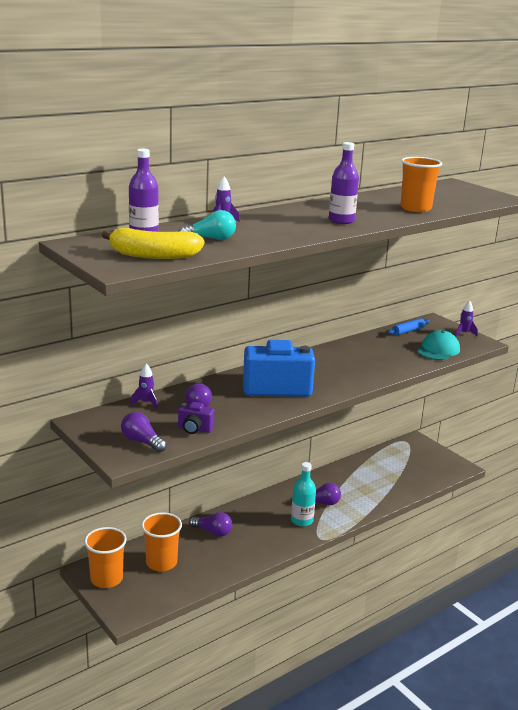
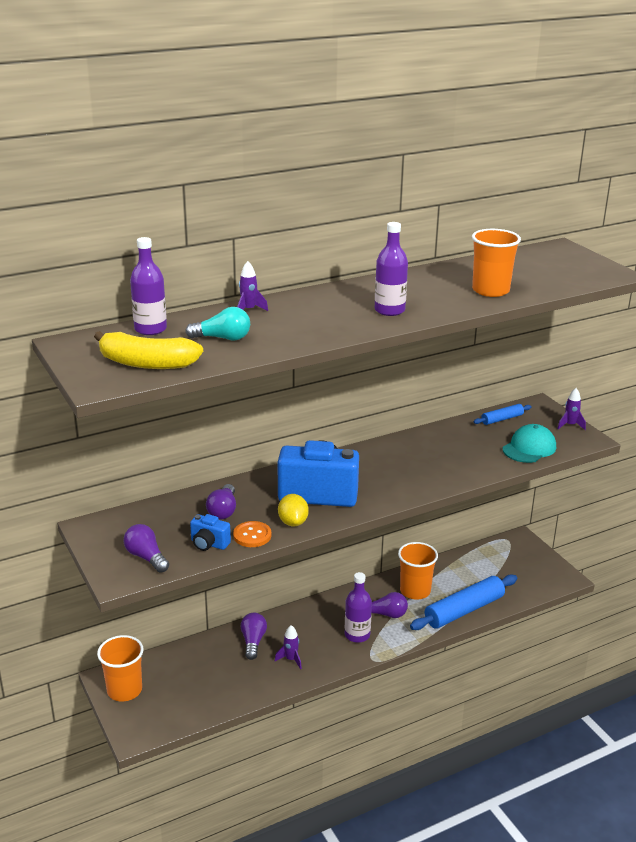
camera: 10 degrees right, 5 degrees up
(146, 403) = (166, 506): purple rocket -> purple rocket (291, 659)
(161, 563) = (188, 675): orange cup -> orange cup (415, 591)
(194, 429) = (209, 544): purple camera -> blue camera
(213, 532) = (253, 642): purple light bulb -> purple light bulb turned 120 degrees counterclockwise
(230, 421) = (252, 535): none -> orange button
(262, 410) = (293, 522): none -> yellow lemon
(302, 520) = (357, 635): turquoise bottle -> purple bottle
(386, 496) = (464, 610): none -> blue rolling pin

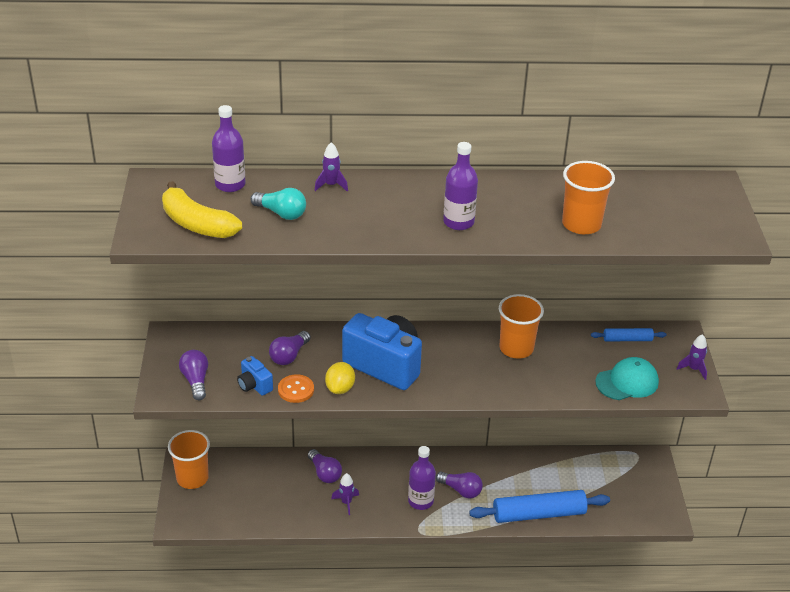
camera: 25 degrees right, 10 degrees up
(253, 642) = (324, 473): purple light bulb -> purple light bulb turned 120 degrees clockwise
(415, 591) = (505, 477): orange cup -> orange cup (516, 348)

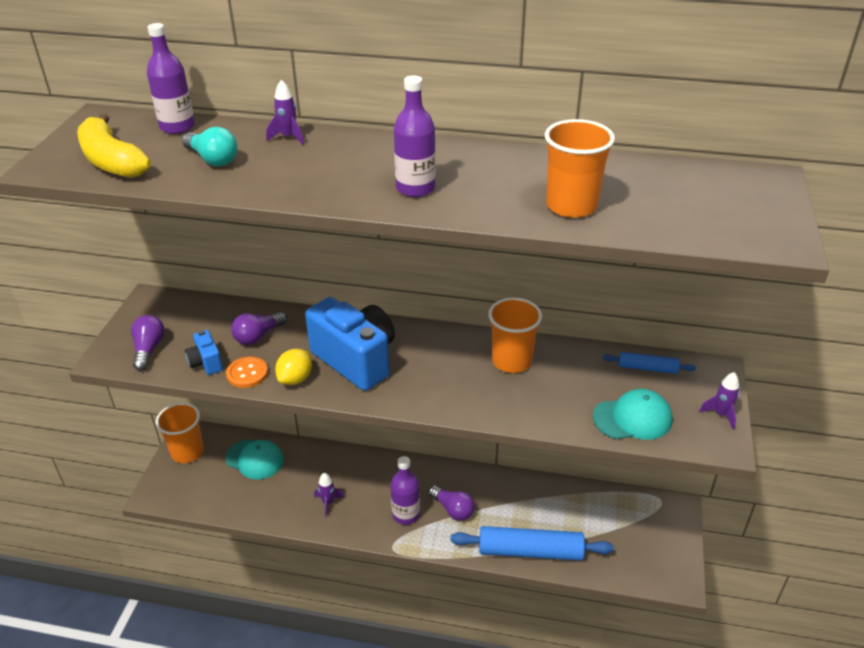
camera: 15 degrees right, 0 degrees up
(261, 475) = (255, 459): none -> turquoise cap
(324, 473) = (318, 467): purple light bulb -> none

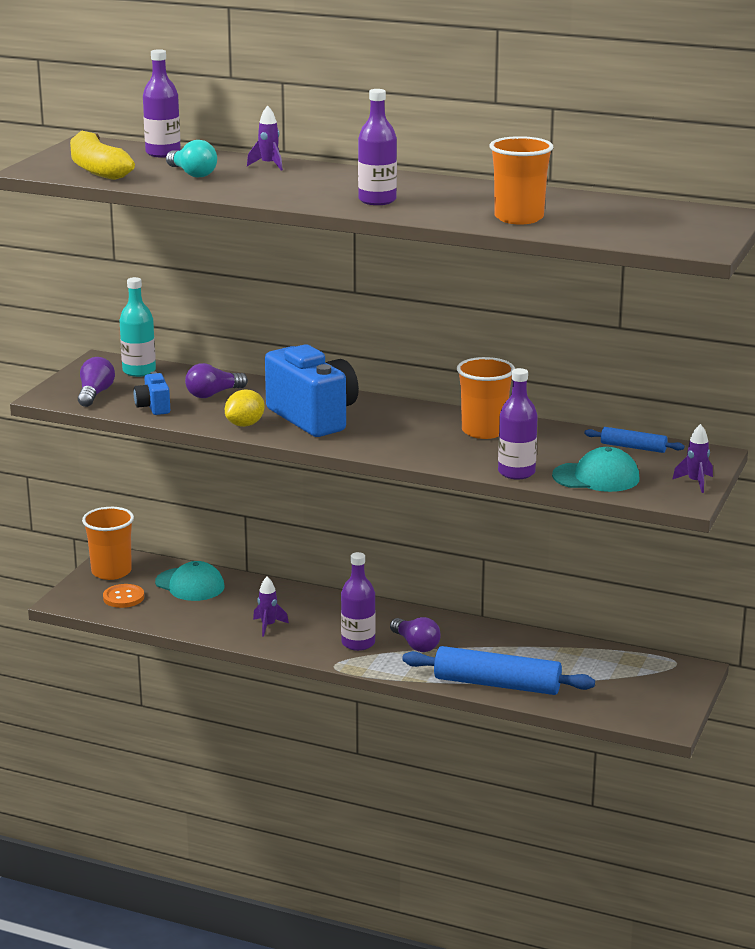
camera: 10 degrees right, 15 degrees down
(185, 310) = (139, 371): none -> turquoise bottle
(247, 373) = (195, 417): orange button -> orange button (123, 597)
(560, 421) = (516, 472): none -> purple bottle

